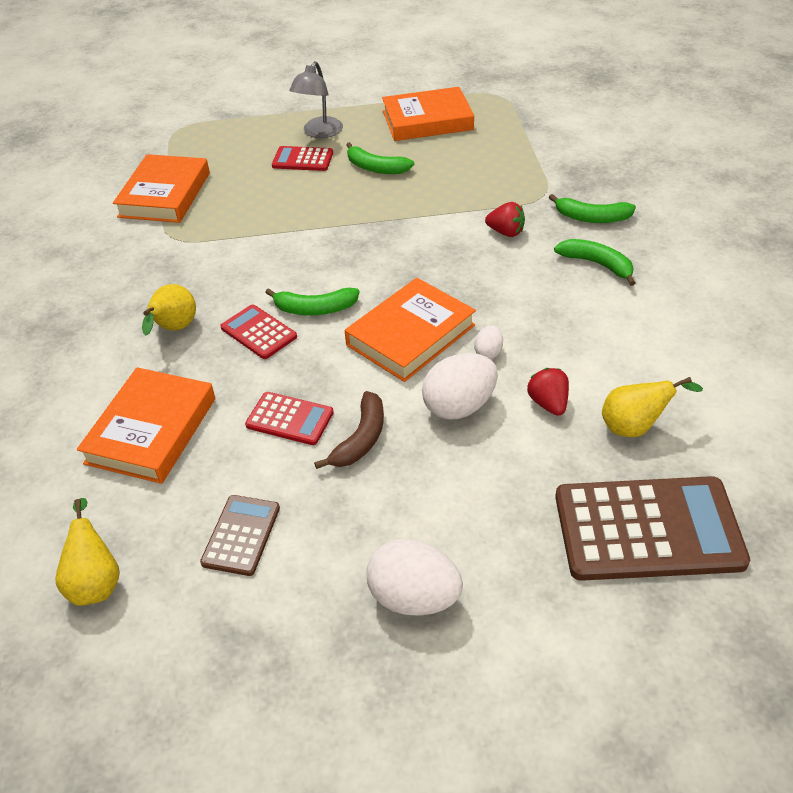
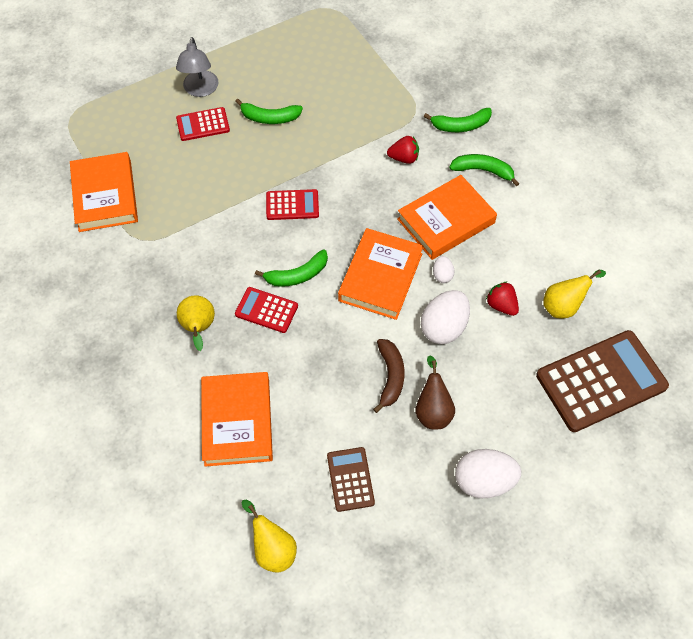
camera: 25 degrees left, 15 degrees up
(290, 419) = (332, 377): red calculator -> red calculator (292, 205)
(393, 491) = (432, 410): none -> brown pear
(427, 120) = (285, 53): orange book -> orange book (446, 221)

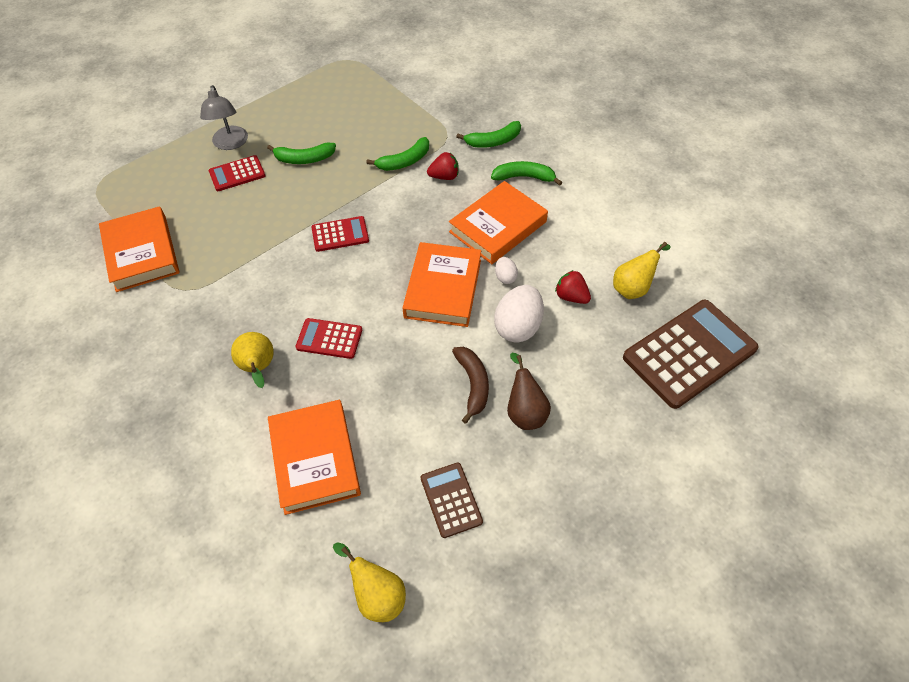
camera: 10 degrees left, 5 degrees down
(297, 275) = (356, 300): green banana -> green banana (404, 161)
(483, 481) = (595, 476): white egg -> none

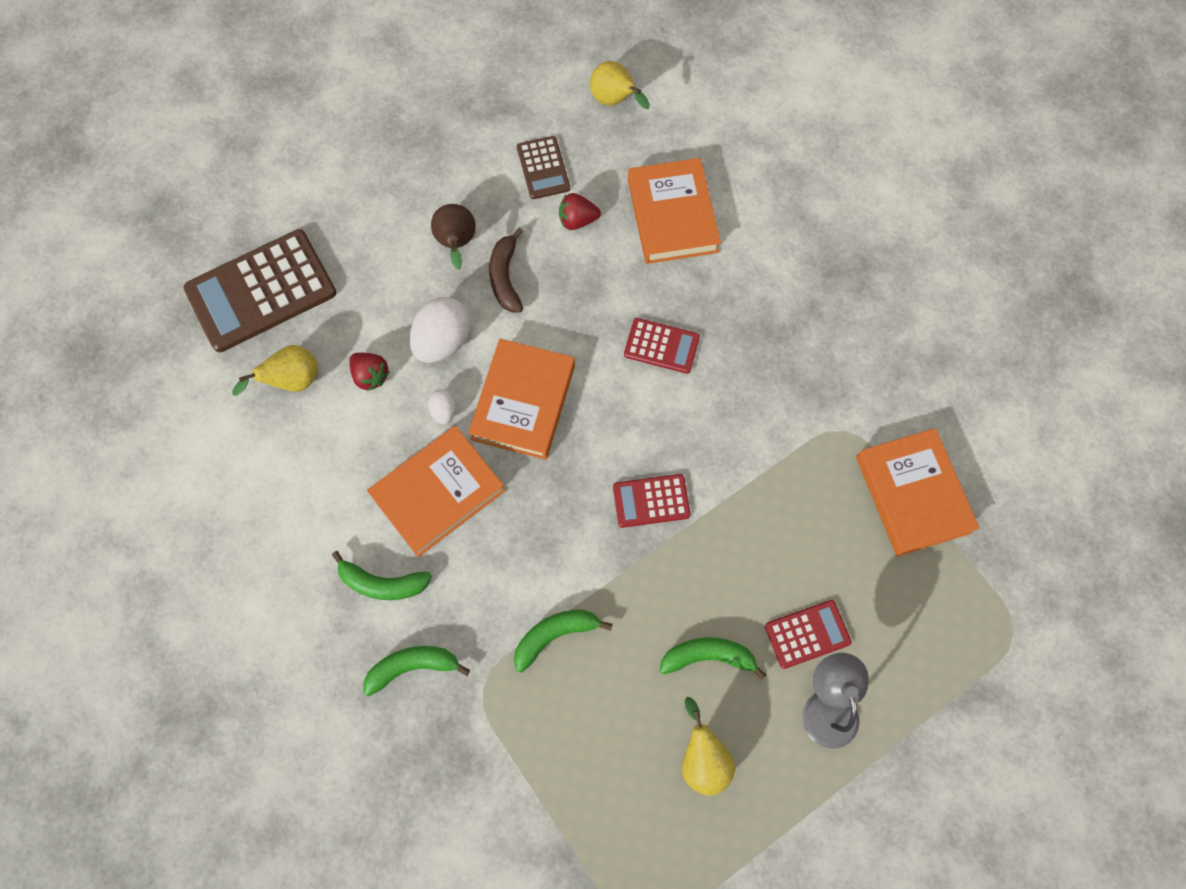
camera: 175 degrees left, 15 degrees up
(258, 368) = (739, 317): yellow pear -> yellow pear (702, 758)
(444, 176) = (498, 596): red strawberry -> red strawberry (577, 220)

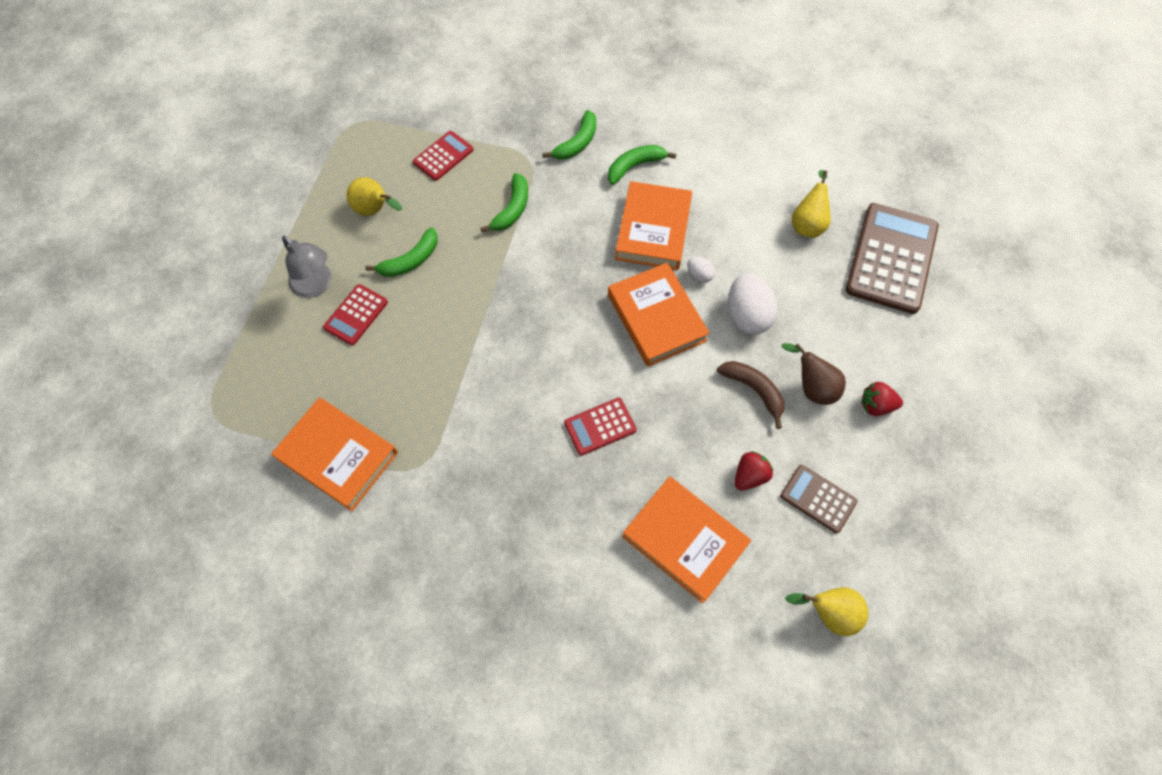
camera: 140 degrees right, 5 degrees down
(370, 376) = (766, 262): red strawberry -> red strawberry (876, 405)
(651, 501) = (518, 319): red calculator -> red calculator (443, 156)

